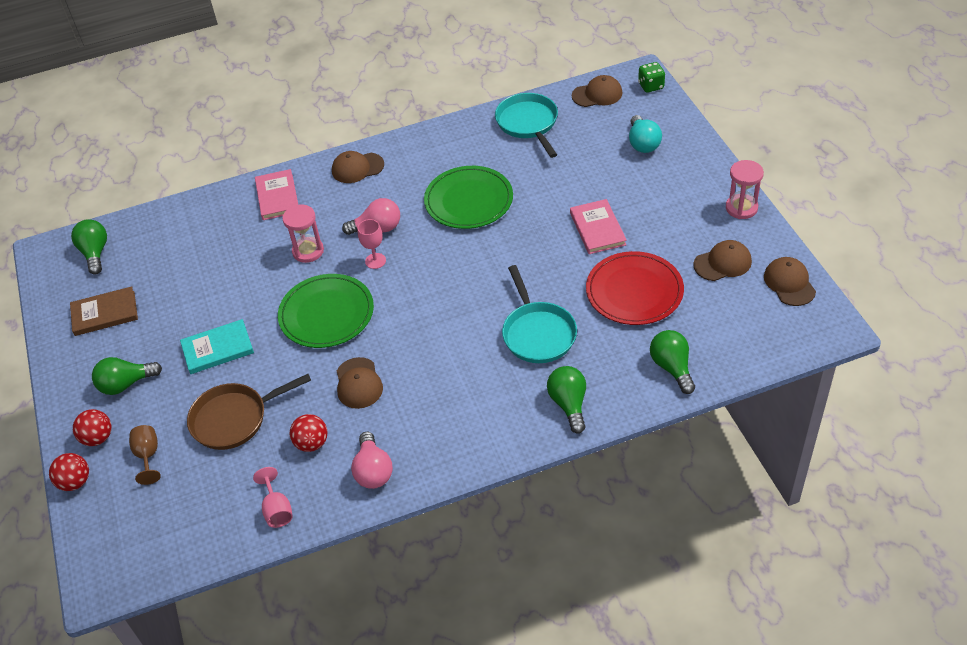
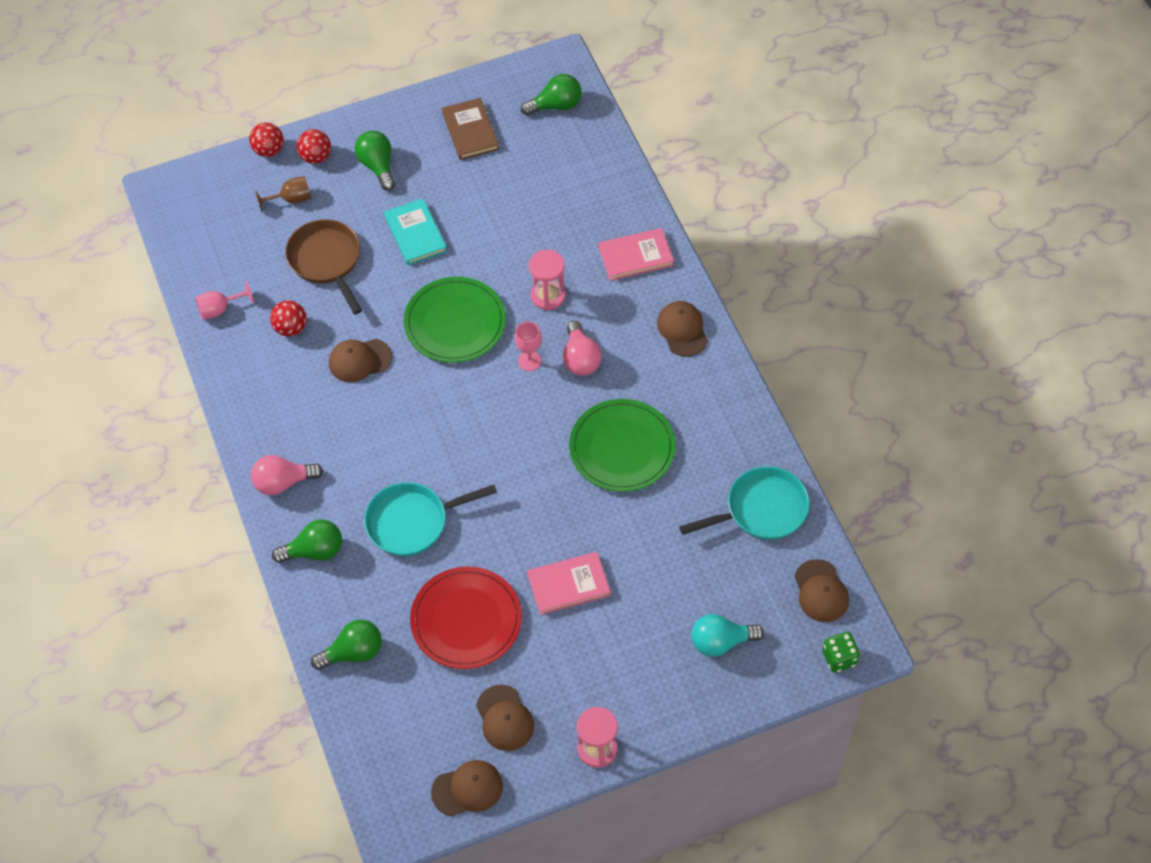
camera: 85 degrees right, 10 degrees up
(373, 471) = (253, 382): pink light bulb -> pink light bulb (283, 482)

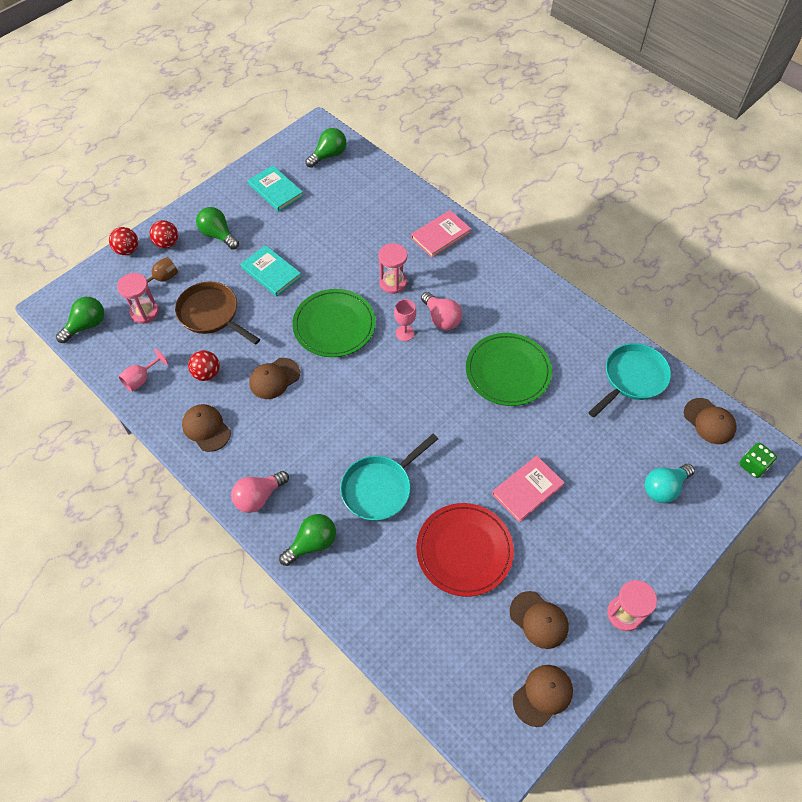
camera: 25 degrees left, 0 degrees up
(256, 232) = (144, 312): none -> pink hourglass
(353, 652) = (387, 616): green light bulb -> green light bulb (86, 325)
(470, 131) = (275, 190): brown book -> turquoise book
(682, 330) = (502, 273): brown cap -> brown cap (206, 428)

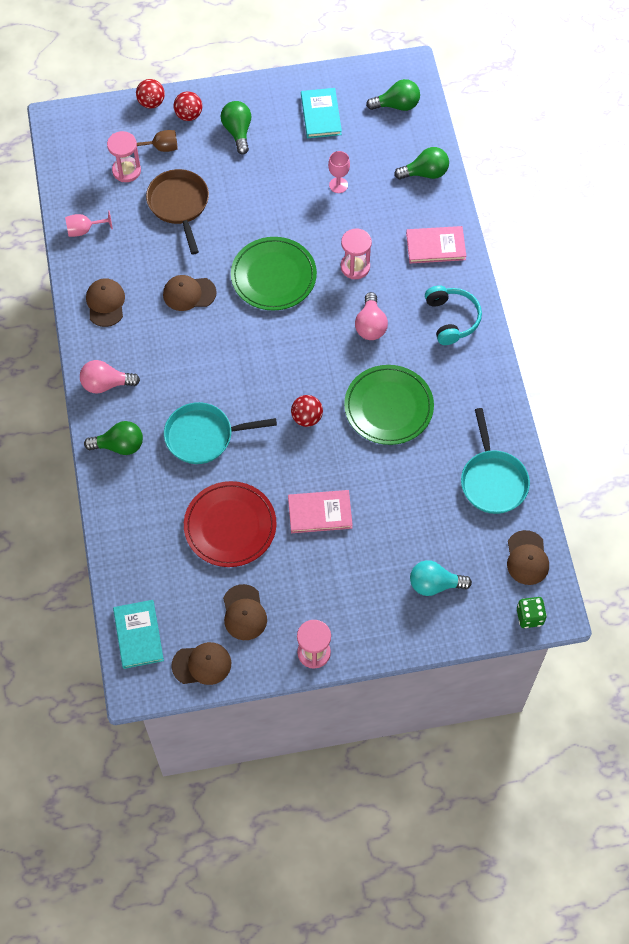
camera: 35 degrees right, 5 degrees up
(86, 325) = (73, 155): green light bulb -> green light bulb (425, 173)
(207, 373) = (138, 256): red ball -> red ball (307, 418)
(271, 272) = (257, 195): turquoise book -> turquoise book (138, 635)
(405, 333) = (328, 319): pink goblet -> pink goblet (338, 185)
(497, 279) = (452, 319): none -> turquoise headphones
(632, 378) = (492, 480): turquoise pan -> turquoise pan turned 90 degrees clockwise

